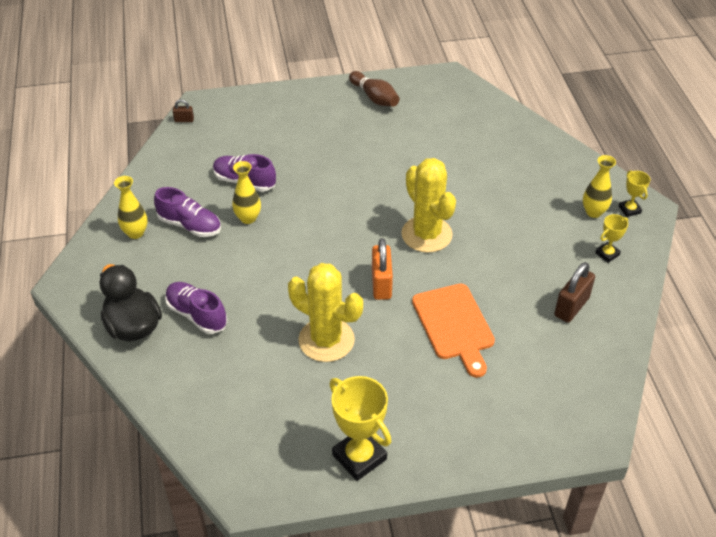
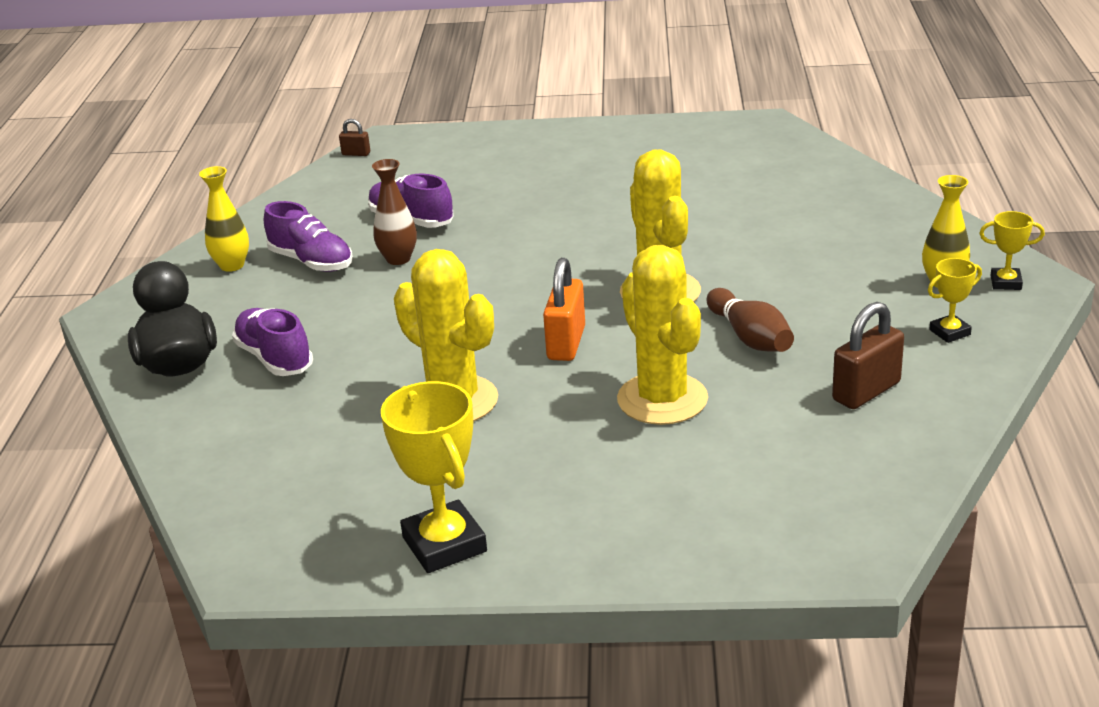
camera: 15 degrees right, 15 degrees down
(248, 218) = (398, 259): yellow vase -> brown vase
(374, 97) = (641, 141): brown bowling pin -> brown bowling pin (750, 337)
(454, 325) = (662, 399): orange cutting board -> yellow cactus
(629, 210) = (1005, 283): yellow trophy -> yellow trophy turned 75 degrees counterclockwise

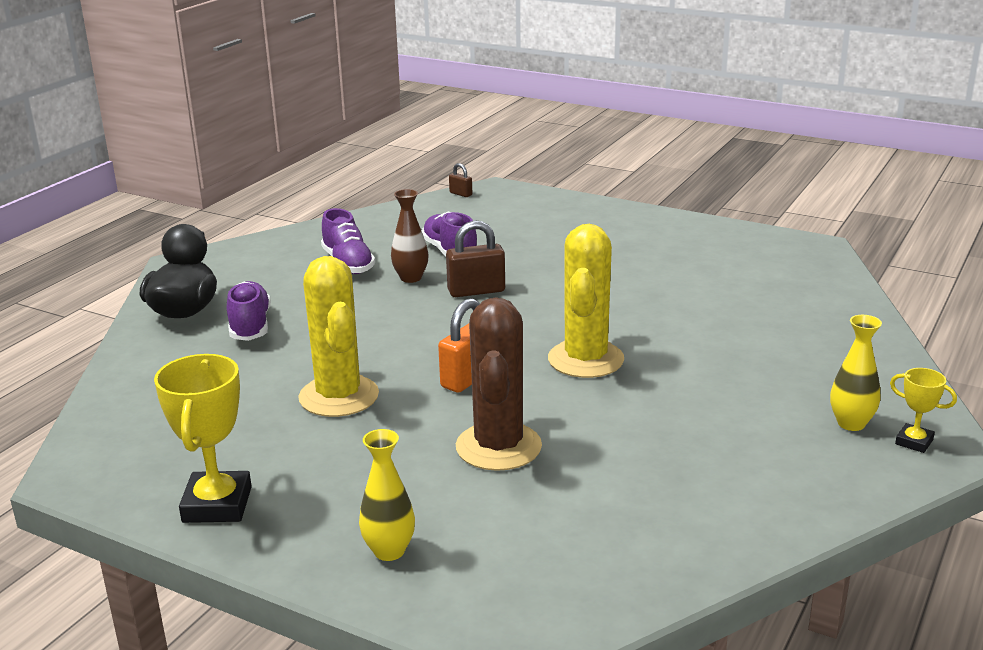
camera: 25 degrees right, 5 degrees down
(232, 265) = (292, 252): yellow vase -> yellow vase (389, 551)
(662, 399) = (498, 447): yellow cactus -> brown cactus
(750, 337) = (624, 419): brown bowling pin -> none
(866, 391) = (681, 497): brown padlock -> brown padlock (476, 291)
(949, 332) = (813, 470): yellow trophy -> none

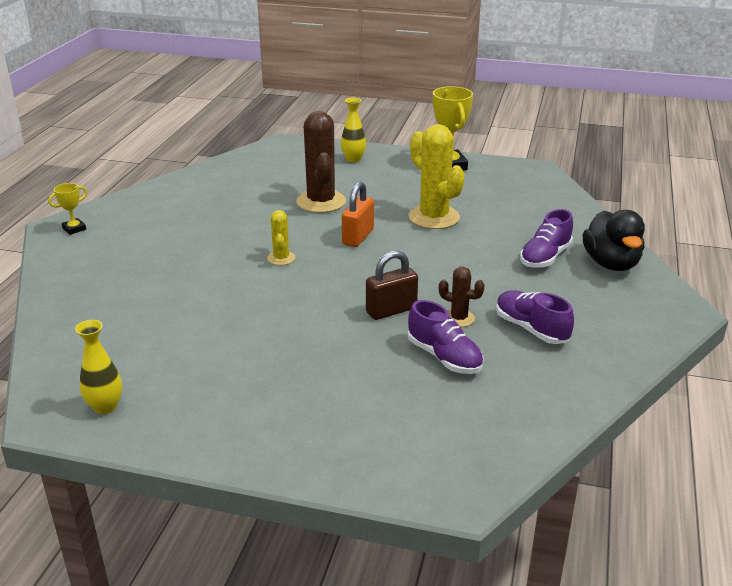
camera: 165 degrees right, 5 degrees up
(250, 326) = (545, 257): purple shoe -> purple shoe turned 60 degrees clockwise
(411, 278) = (459, 318): brown vase -> brown cactus
(460, 194) = (498, 472): brown padlock -> none
(585, 359) = (281, 258): yellow cactus -> yellow cactus, size x0.50
(851, 423) = (107, 235): yellow vase -> yellow vase (105, 406)
(914, 442) = (74, 229): yellow trophy -> yellow trophy turned 60 degrees counterclockwise

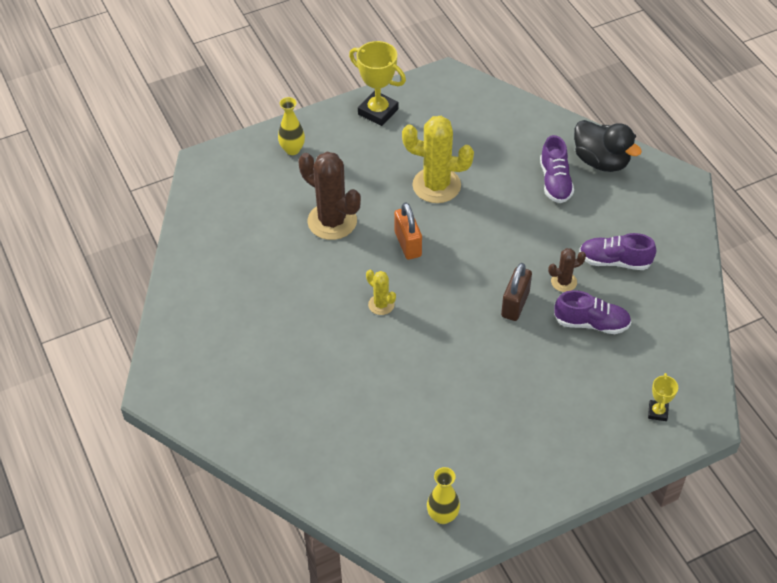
camera: 40 degrees left, 20 degrees up
(74, 229) = (175, 384): yellow trophy -> yellow trophy (658, 412)

